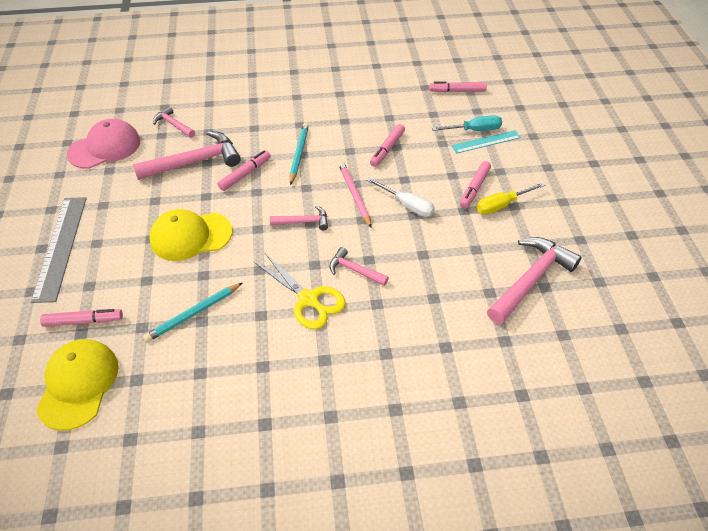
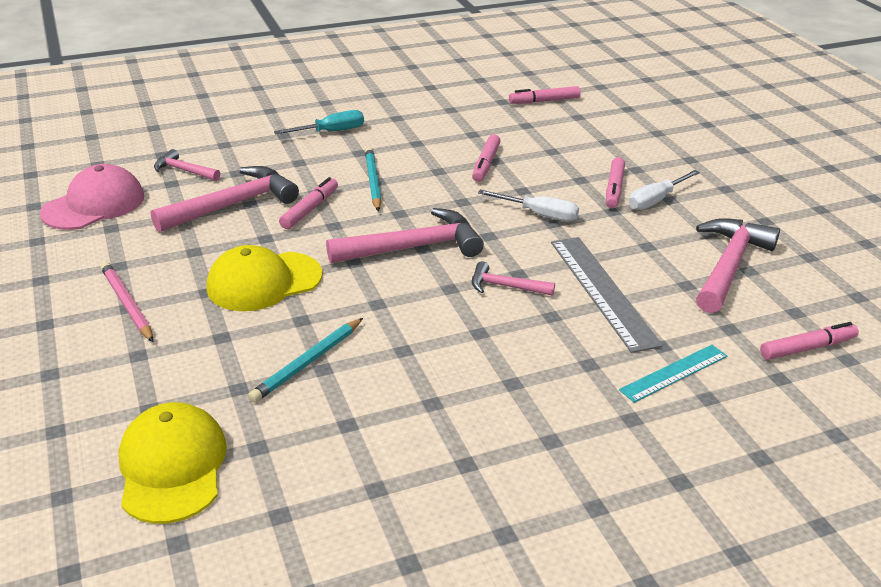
camera: 15 degrees left, 15 degrees down
(61, 247) = (75, 318): grey ruler -> grey ruler (602, 291)
(84, 321) = (148, 395): pink marker -> pink marker (807, 348)
(303, 222) = (413, 247): pink hammer -> pink hammer, size x1.89
(308, 299) = (460, 324): yellow scissors -> none
(354, 195) = (466, 212): pink pencil -> pink pencil (127, 304)
(474, 130) = (585, 135): turquoise screwdriver -> turquoise screwdriver (331, 131)
(486, 142) = (604, 144): turquoise ruler -> turquoise ruler (674, 373)
(502, 205) = (656, 200): yellow screwdriver -> white screwdriver

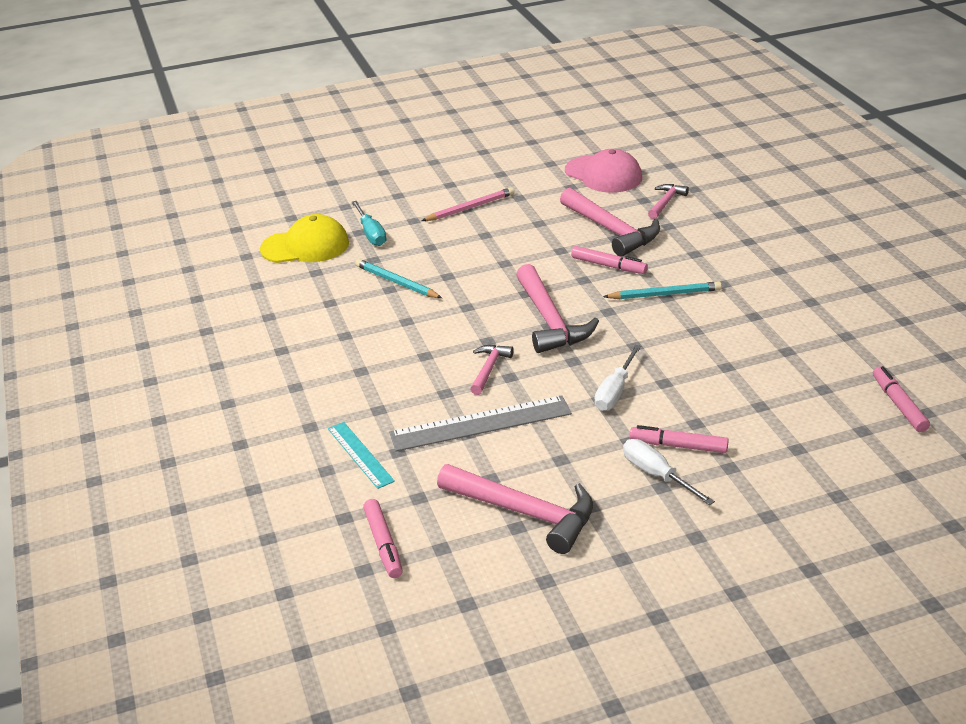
camera: 95 degrees right, 0 degrees up
(264, 282) = (497, 256): yellow cap -> none
(331, 131) = (763, 265): turquoise screwdriver -> turquoise screwdriver (371, 234)
(486, 164) = (716, 359): pink marker -> none

